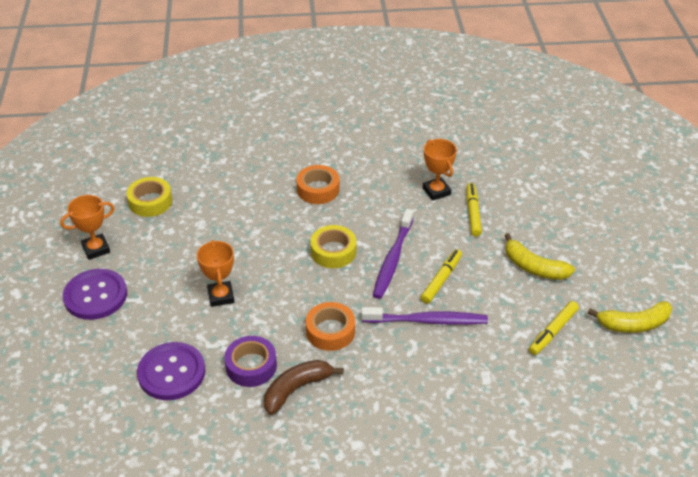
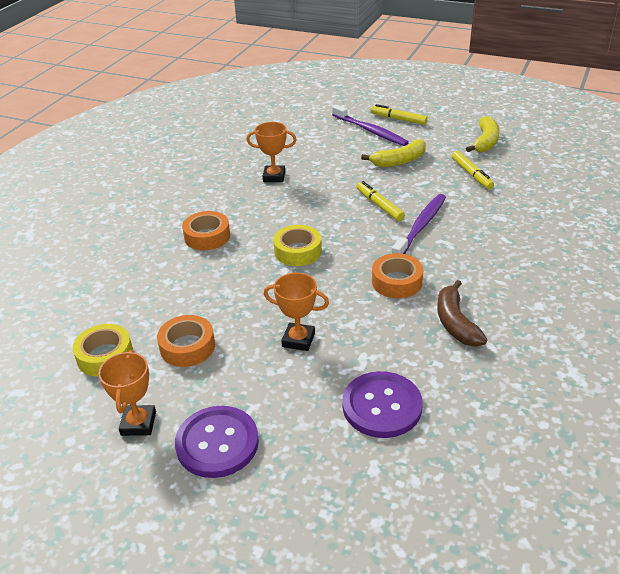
camera: 60 degrees left, 5 degrees down
(181, 238) = (187, 347): none -> orange tape
(251, 366) = (408, 344): purple tape -> none
(392, 259) = (335, 222): purple toothbrush -> purple toothbrush (370, 131)
(473, 213) = (316, 168): yellow marker -> yellow marker (398, 119)

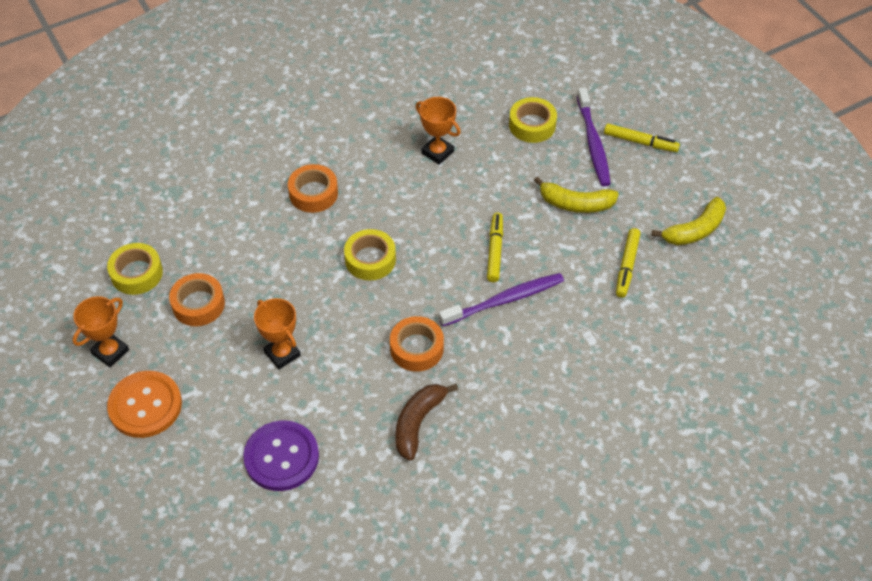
camera: 35 degrees right, 15 degrees up
(217, 443) = (145, 405): purple button -> orange button
(321, 139) = (532, 125): none -> yellow tape
(398, 119) = (640, 142): yellow marker -> yellow marker turned 135 degrees clockwise

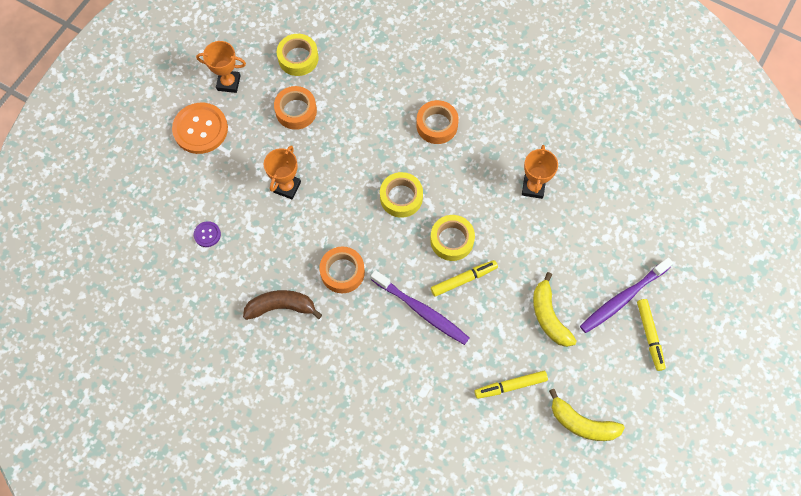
camera: 60 degrees right, 15 degrees up
(281, 457) = (207, 234): purple button -> purple button, size x0.47
(532, 125) = (609, 242): yellow tape -> yellow tape (452, 240)

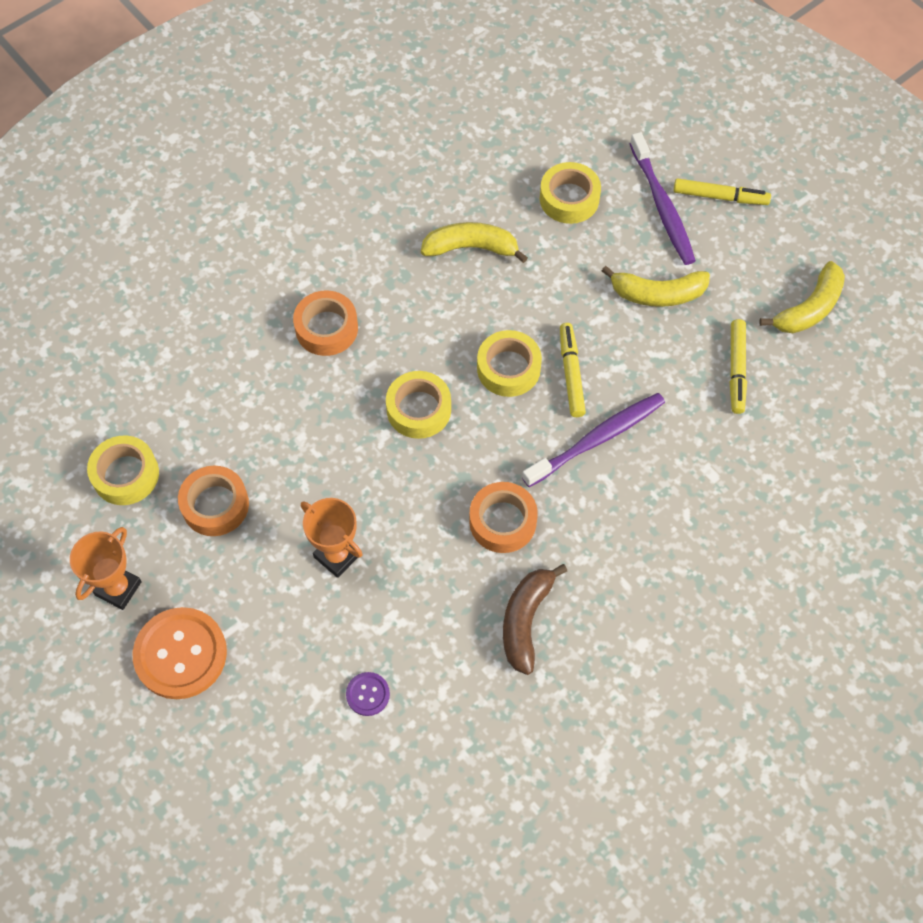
camera: 70 degrees left, 5 degrees down
(533, 187) = (471, 247): orange trophy -> yellow banana
(600, 235) = (569, 198): none -> yellow tape

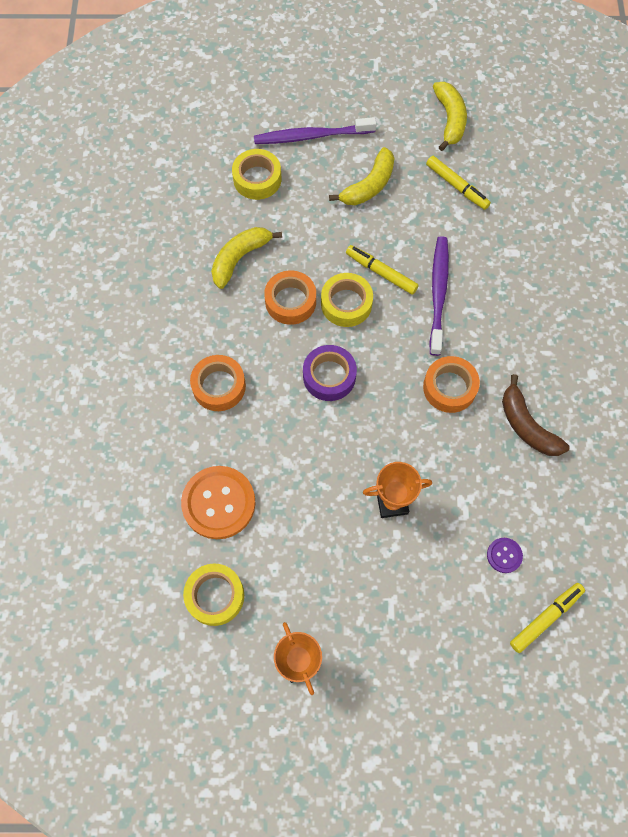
camera: 50 degrees left, 5 degrees up
(180, 654) = (382, 655): orange button -> orange button (218, 503)
(215, 505) = (290, 553): orange tape -> orange tape (290, 301)
(419, 409) = (329, 376): yellow tape -> purple tape
(662, 206) = (311, 136): purple toothbrush -> purple toothbrush turned 150 degrees clockwise
(720, 197) = (333, 103): yellow marker -> yellow marker (546, 618)

